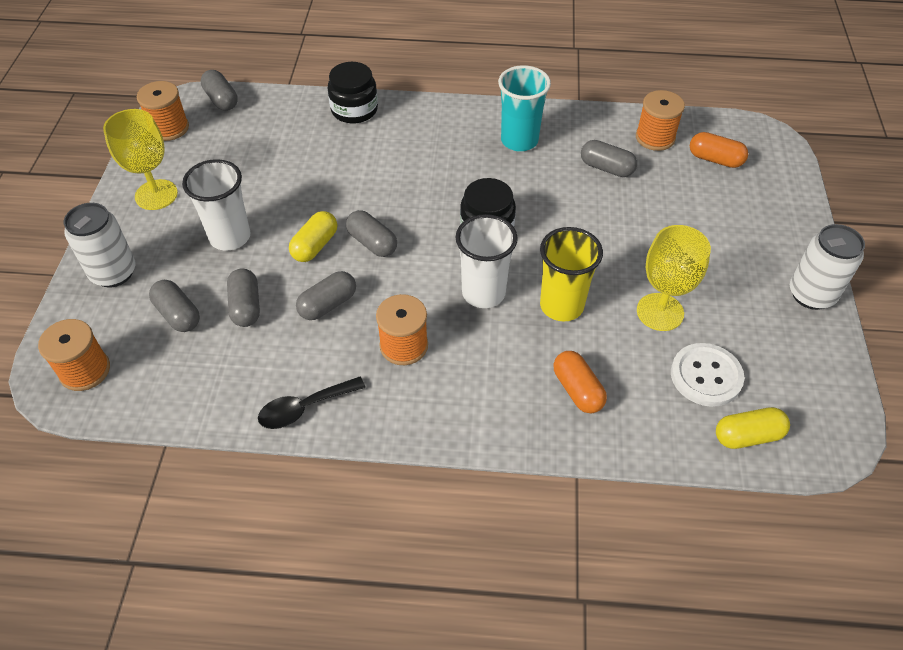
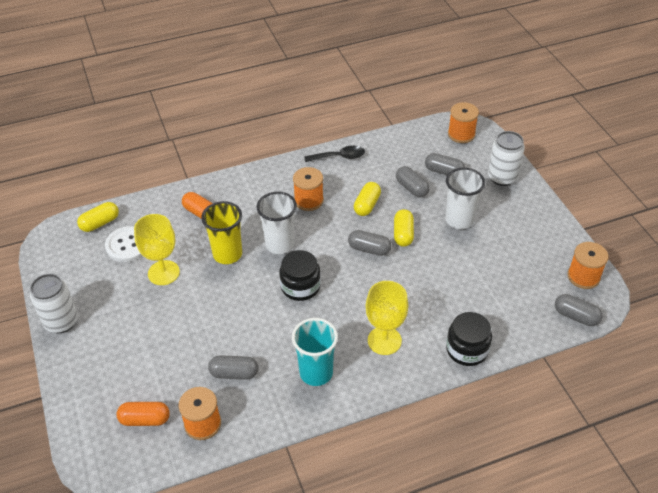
camera: 155 degrees right, 5 degrees down
(156, 195) = (533, 227): yellow goblet -> yellow goblet (384, 340)
(304, 408) = (339, 157): black spoon -> black spoon turned 45 degrees clockwise
(328, 304) = (367, 205): grey capsule -> yellow capsule

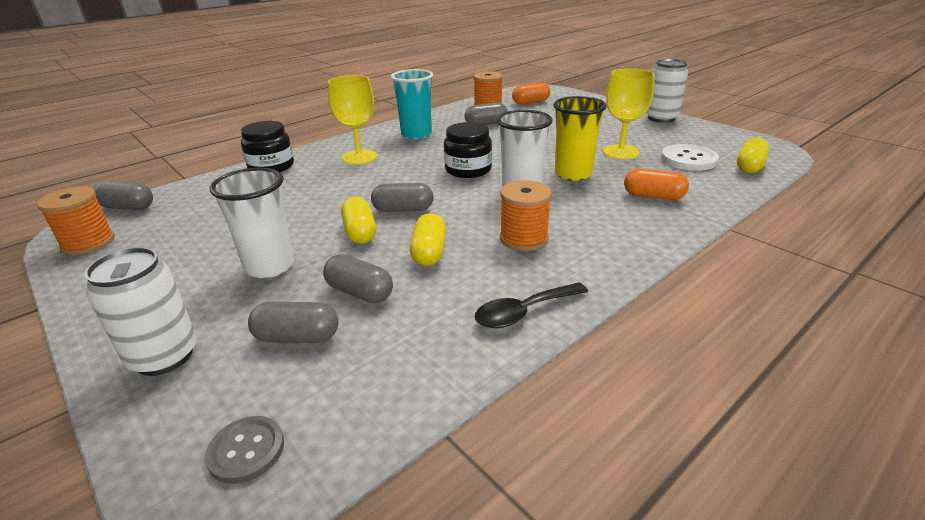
camera: 160 degrees right, 15 degrees down
(461, 134) = (246, 450): orange spool -> grey button

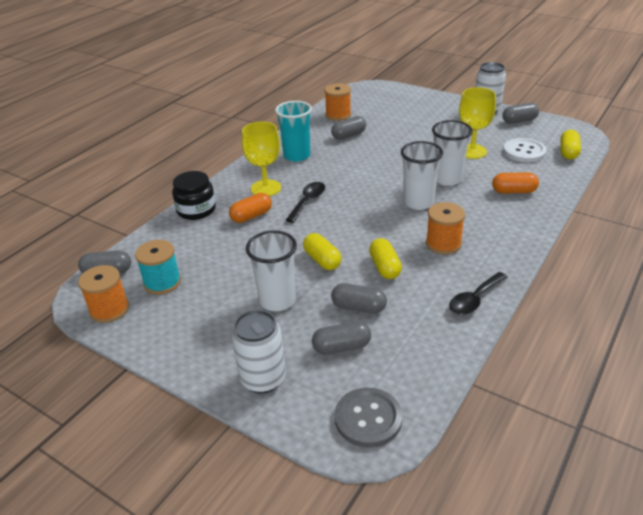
camera: 15 degrees left, 5 degrees up
(168, 226) = (162, 282): none -> turquoise spool
(246, 450) = (368, 418): grey button -> grey button, size x1.52
(393, 174) = (308, 201): none -> black spoon
(403, 210) = (340, 234): grey capsule -> grey capsule (519, 121)
(468, 169) = (365, 187): black jar -> none
(530, 102) = (371, 104): orange capsule -> orange capsule (251, 216)
(573, 174) = (447, 179): yellow cup -> white cup

